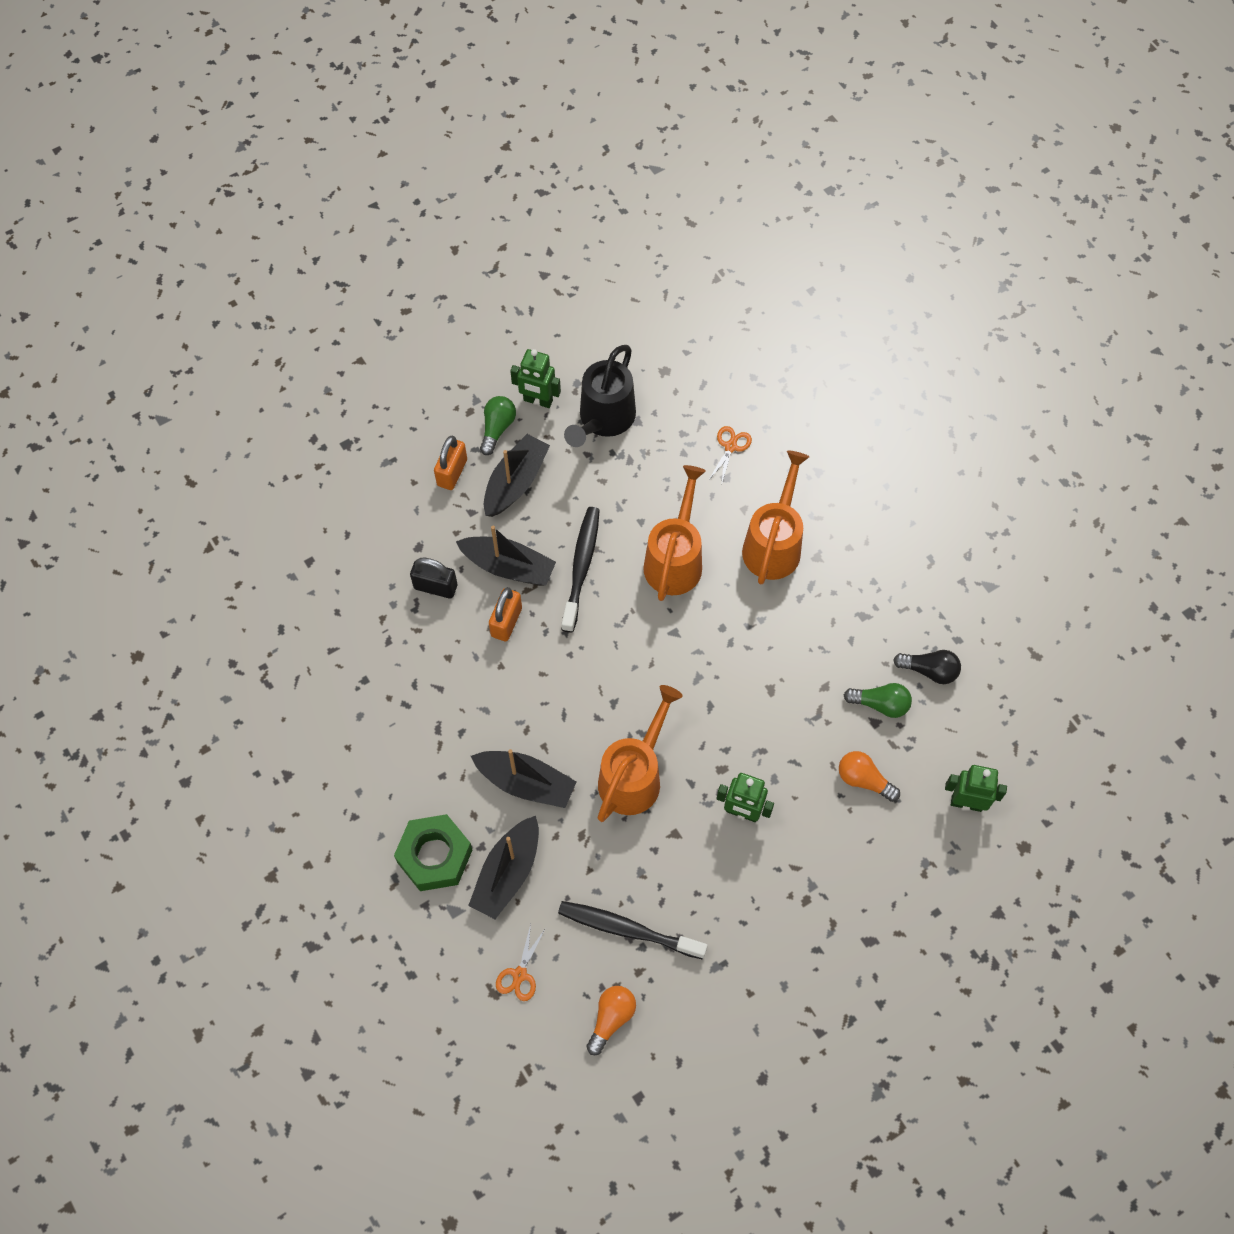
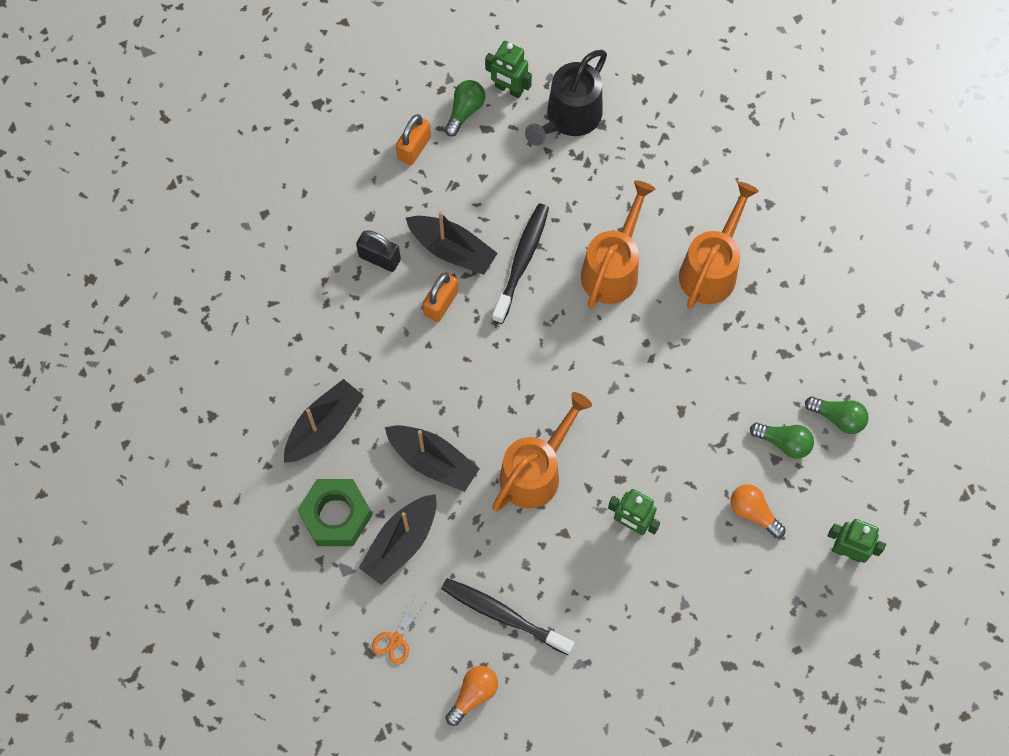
camera: 10 degrees right, 5 degrees up
(515, 482) = (473, 167): black boat -> black boat (324, 427)
(730, 447) = (688, 165): orange scissors -> none
(929, 670) = (838, 418): black light bulb -> green light bulb

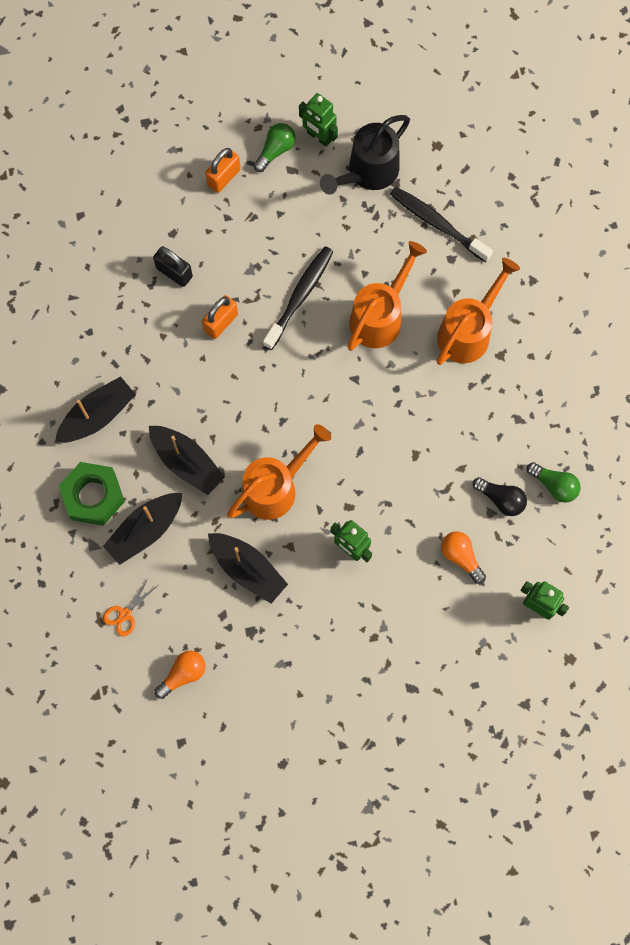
camera: 10 degrees right, 5 degrees up
(452, 250) = (240, 275): black boat -> black boat (247, 569)
(504, 615) = (223, 609): black toothbrush -> black toothbrush (437, 223)
(784, 442) = (501, 499): green light bulb -> black light bulb

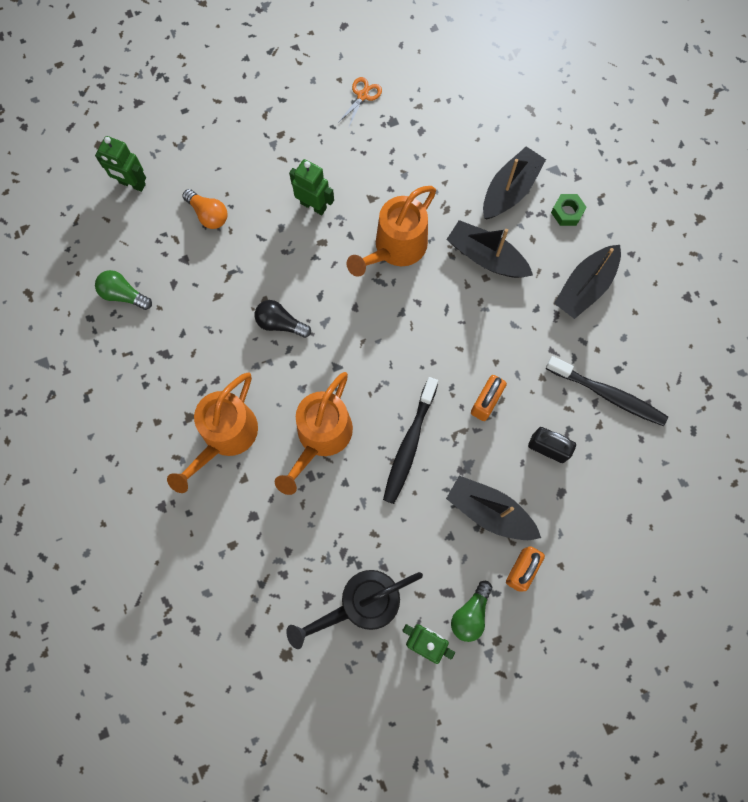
camera: 170 degrees right, 0 degrees up
(93, 496) = (567, 212): green nut -> green nut, size x0.53
(125, 614) = (509, 117): orange scissors -> orange scissors (362, 96)
(183, 674) = (445, 78): orange light bulb -> none
(247, 569) = (407, 172): black boat -> black boat (489, 512)
(367, 173) = (361, 604): black watering can -> black watering can turned 150 degrees counterclockwise
(437, 223) = (273, 555): black toothbrush -> black toothbrush (607, 394)
(501, 499) = (175, 273): black light bulb -> black light bulb (280, 323)

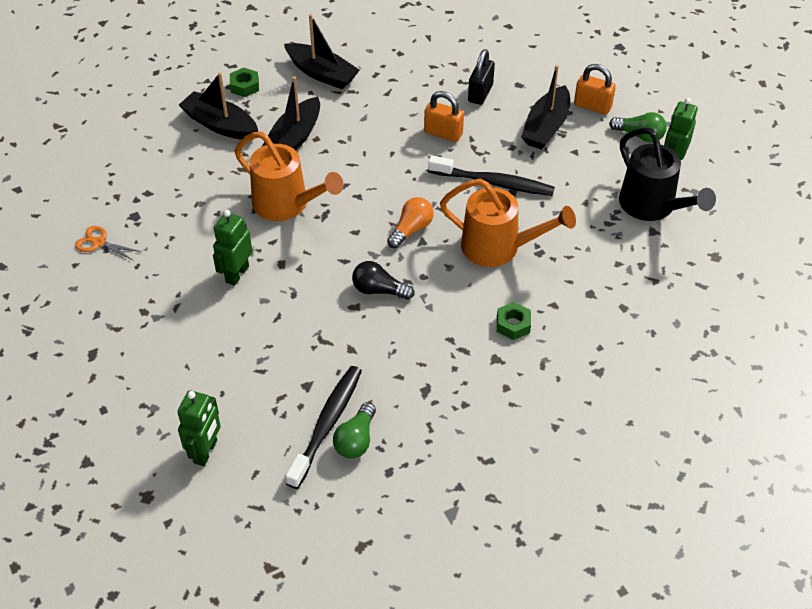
camera: 95 degrees left, 25 degrees down
(208, 214) = (248, 368): orange light bulb -> orange light bulb (411, 229)
(225, 437) = (513, 325): orange watering can -> green nut
(280, 323) = (379, 290): black light bulb -> black light bulb turned 90 degrees clockwise
(607, 394) = (424, 59): black toothbrush -> black toothbrush (327, 425)

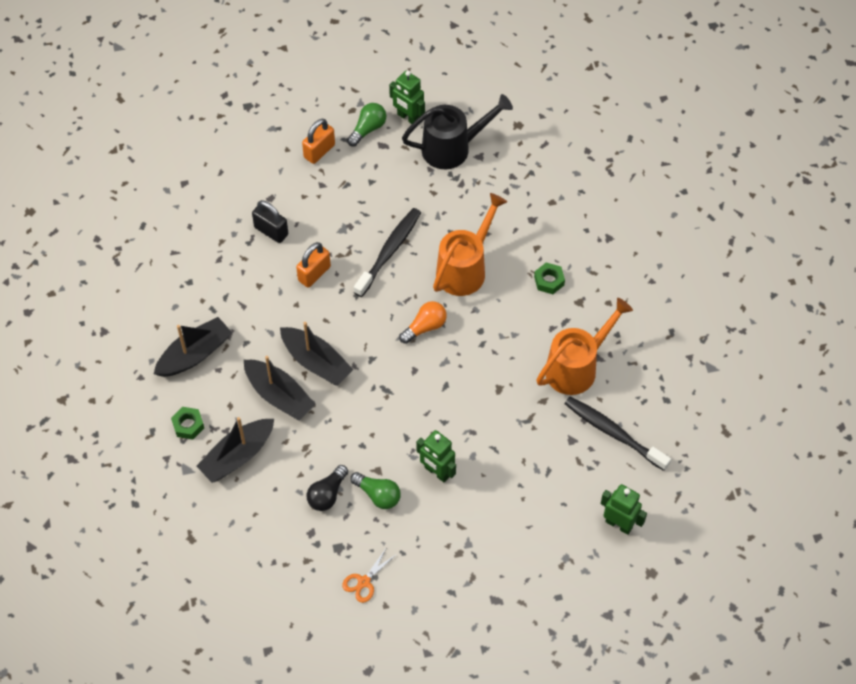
camera: 75 degrees left, 10 degrees up
(287, 205) = (365, 417): orange watering can -> orange watering can (577, 366)
(356, 440) = (633, 415): green light bulb -> green light bulb (378, 495)
(379, 290) = (486, 366): black light bulb -> black light bulb (327, 494)
(411, 229) = (425, 327): orange light bulb -> orange light bulb turned 90 degrees clockwise
(546, 127) = (334, 193): black boat -> black boat (316, 362)

